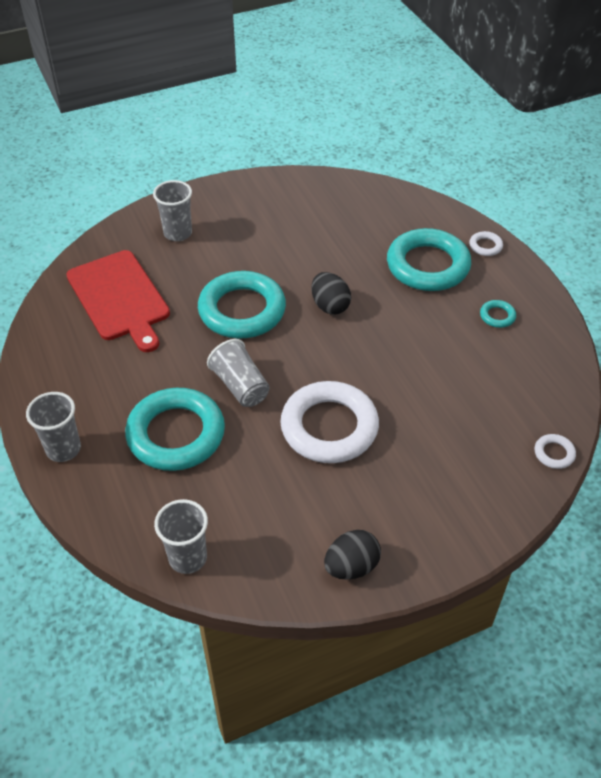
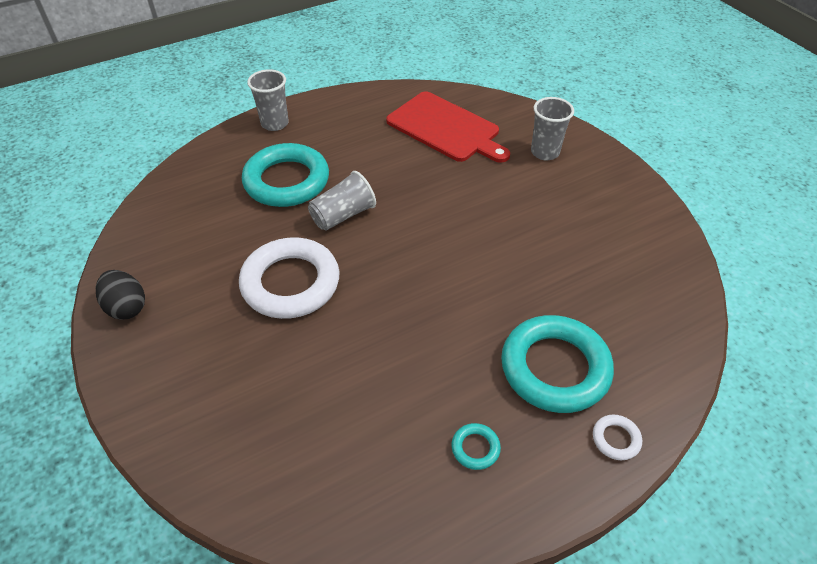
camera: 85 degrees right, 0 degrees up
(119, 298) = (446, 128): red cutting board -> red cutting board turned 105 degrees counterclockwise
(188, 558) = (159, 202): grey cup -> none
(242, 310) = (444, 207): turquoise ring -> none
(330, 306) = (463, 275): black egg -> none
(554, 453) = (240, 503): white ring -> none

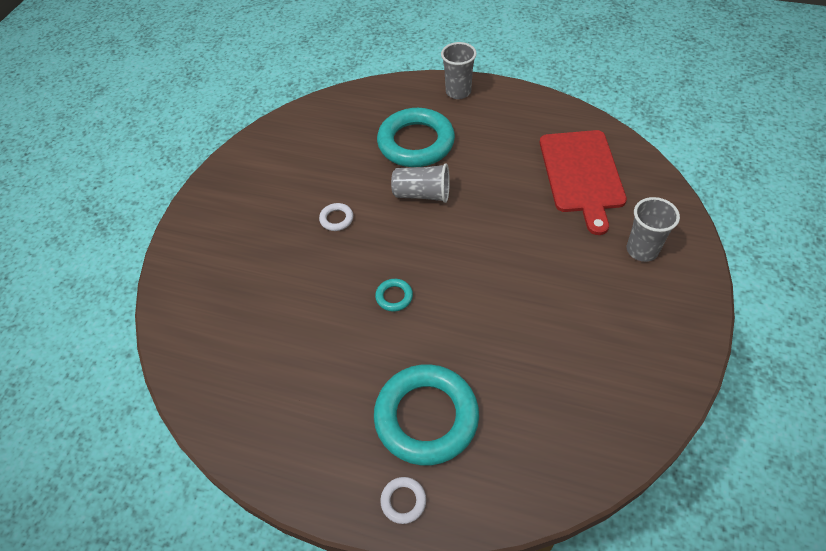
camera: 50 degrees right, 5 degrees up
(126, 307) = (239, 167): black egg -> none
(290, 283) = (336, 219): white ring -> white ring, size x0.41
(475, 448) = (312, 418): turquoise ring -> turquoise ring (394, 297)

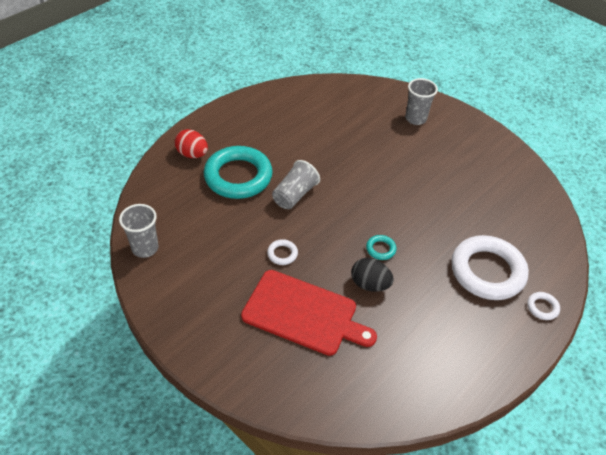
camera: 70 degrees left, 5 degrees down
(338, 306) = (369, 284): none -> black egg
(421, 99) = (192, 154): none -> red egg
(426, 417) = (487, 271): turquoise ring -> white ring
(458, 92) = (204, 131): grey cup -> grey cup (145, 248)
(581, 174) = (337, 112): red cutting board -> red cutting board (303, 313)

